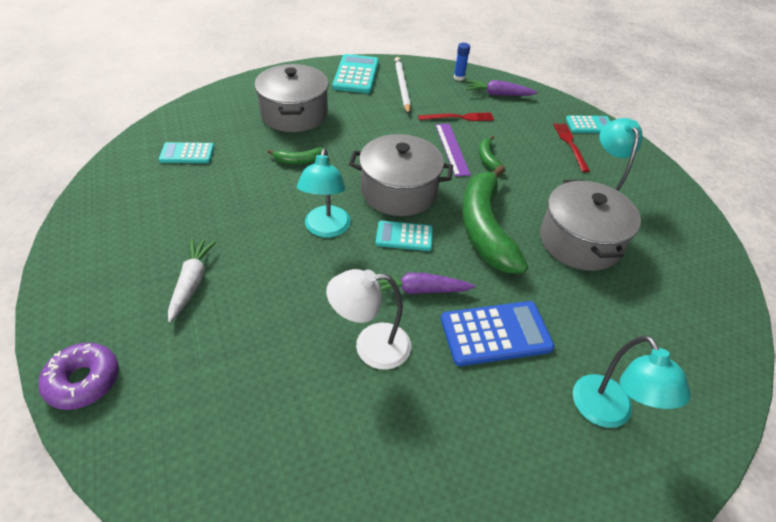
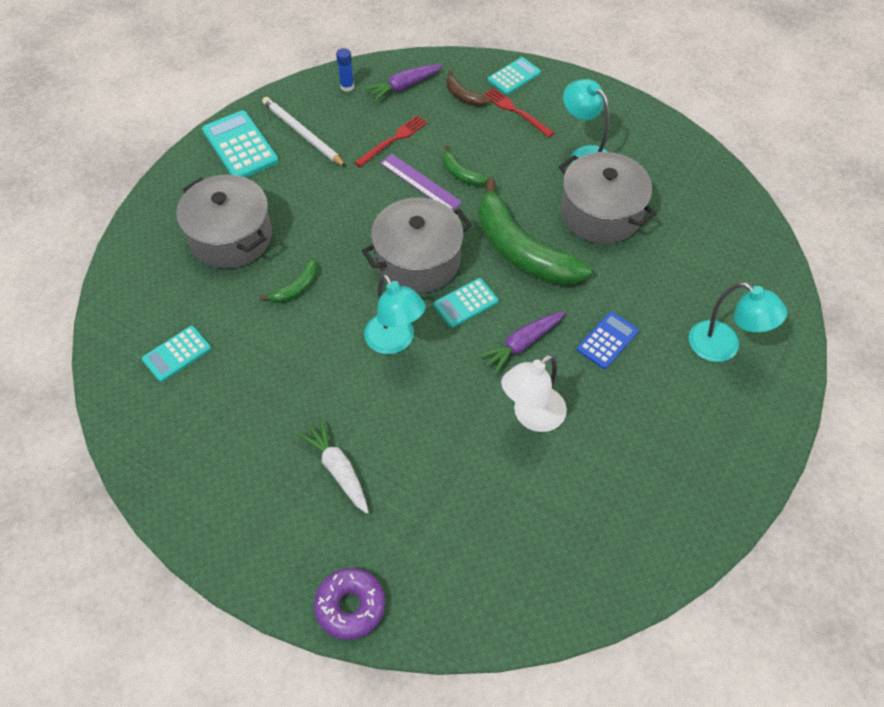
camera: 35 degrees left, 10 degrees up
(495, 334) = (607, 340): blue calculator -> blue calculator, size x0.63
(537, 118) = (463, 96): none -> brown banana

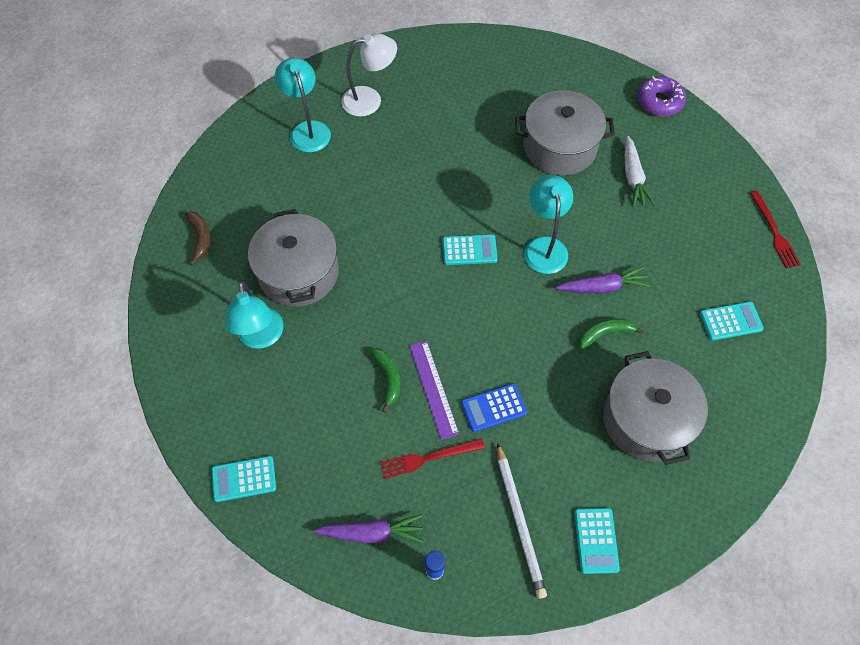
camera: 150 degrees left, 5 degrees up
(240, 146) = (596, 540): turquoise calculator -> turquoise calculator, size x0.63
(418, 261) = (485, 307): grey pot -> grey pot (559, 147)
(463, 96) = (317, 480): brown banana -> brown banana (200, 238)
(515, 111) = (280, 428): red fork -> red fork (774, 232)
(521, 250) = (392, 273): green banana -> none
(522, 344) = (448, 198): purple carrot -> purple carrot (602, 287)
(531, 416) = (477, 149): white lamp -> white lamp (370, 100)
(607, 340) = (383, 172): blue calculator -> blue calculator (493, 407)

